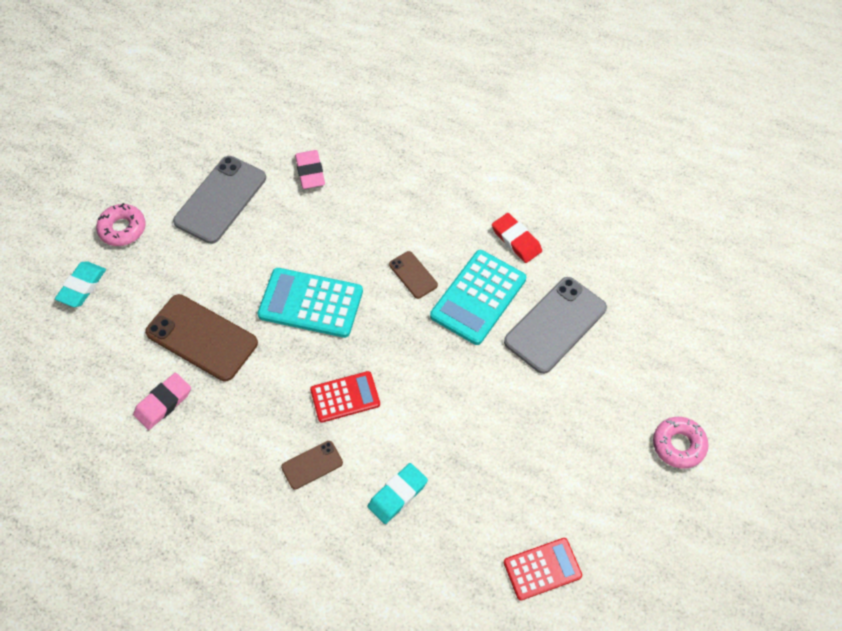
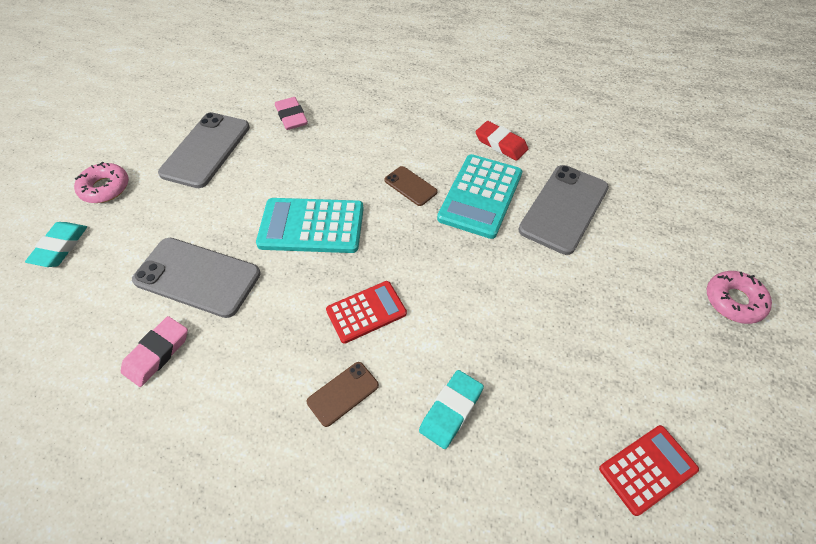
camera: 10 degrees left, 5 degrees down
(202, 337) = (197, 277): brown phone -> grey phone

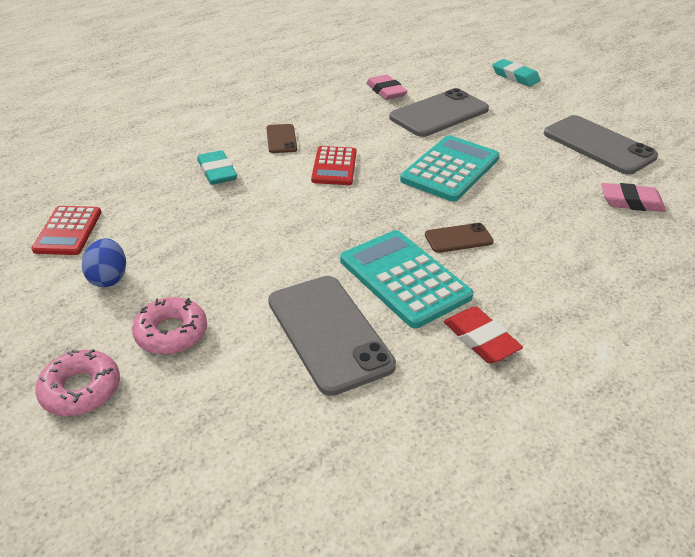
camera: 120 degrees right, 15 degrees down
(105, 188) = (572, 98): pink donut -> pink donut (171, 333)
(501, 144) = (480, 339): red eraser -> red eraser turned 75 degrees clockwise
(654, 374) = (109, 278): none -> blue egg

